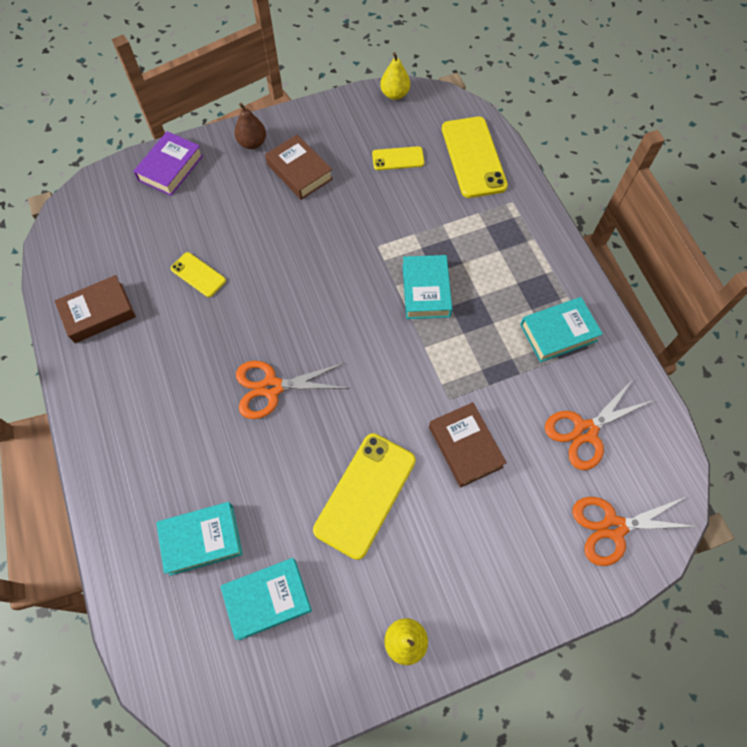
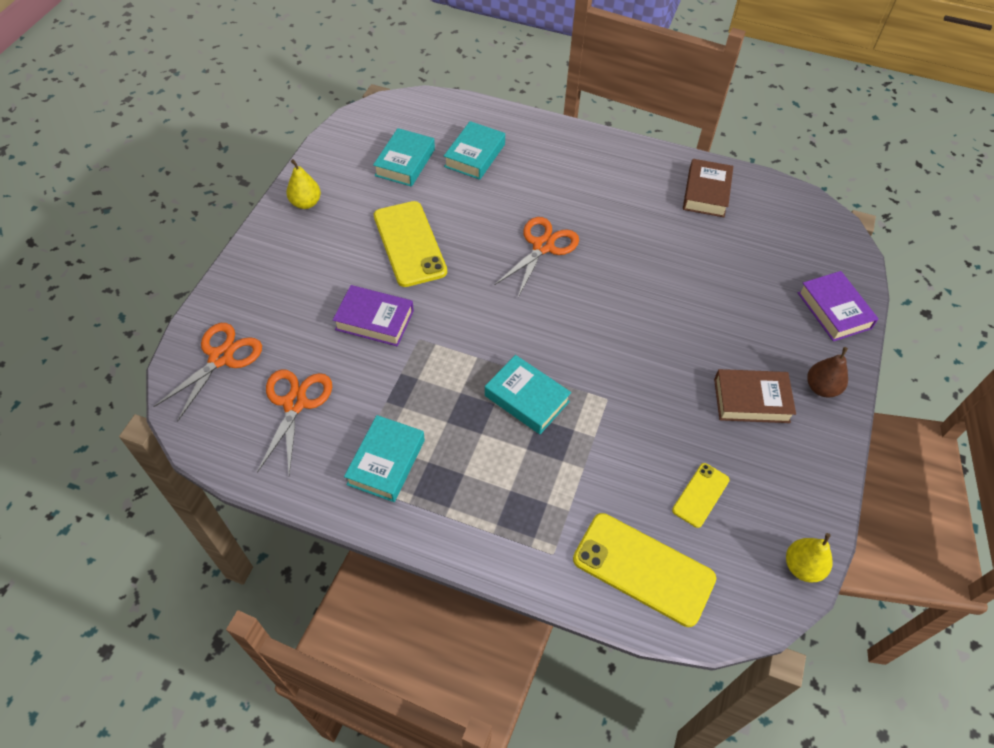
camera: 130 degrees right, 10 degrees down
(198, 274) = (690, 264): yellow phone -> none
(465, 447) = (374, 320): brown book -> purple book

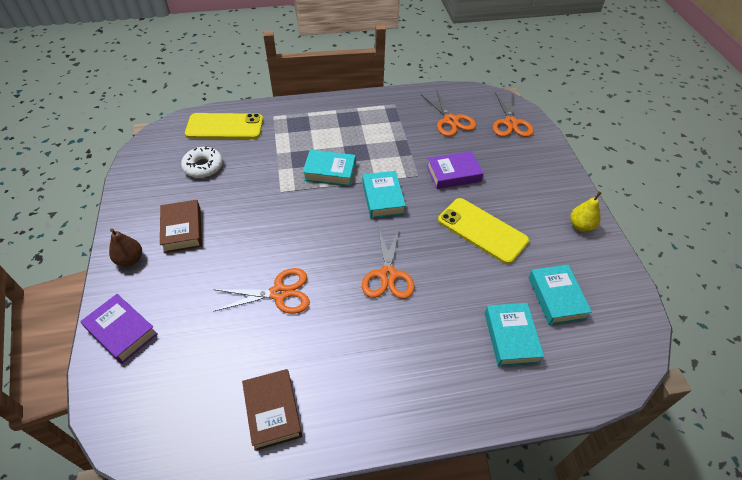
camera: 150 degrees right, 5 degrees down
(386, 462) = (381, 117): turquoise book -> turquoise book (383, 198)
(662, 277) = (279, 293): none -> orange scissors
(700, 495) = (203, 166): yellow phone -> white donut
(751, 400) = (182, 229): brown book -> brown book turned 75 degrees counterclockwise
(802, 567) = (136, 157): yellow pear -> none

